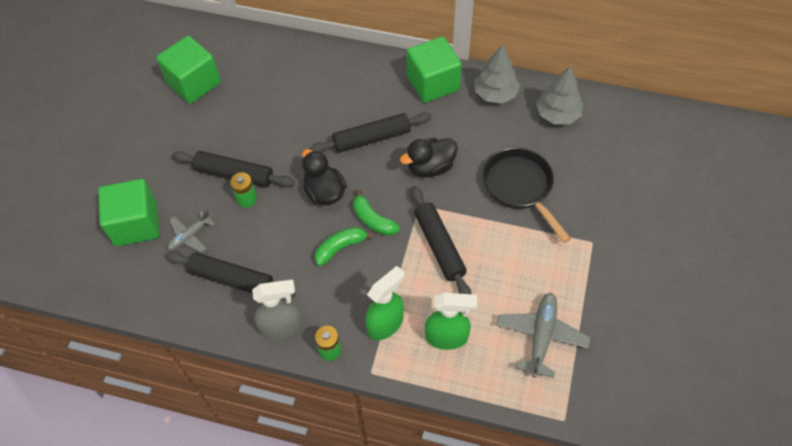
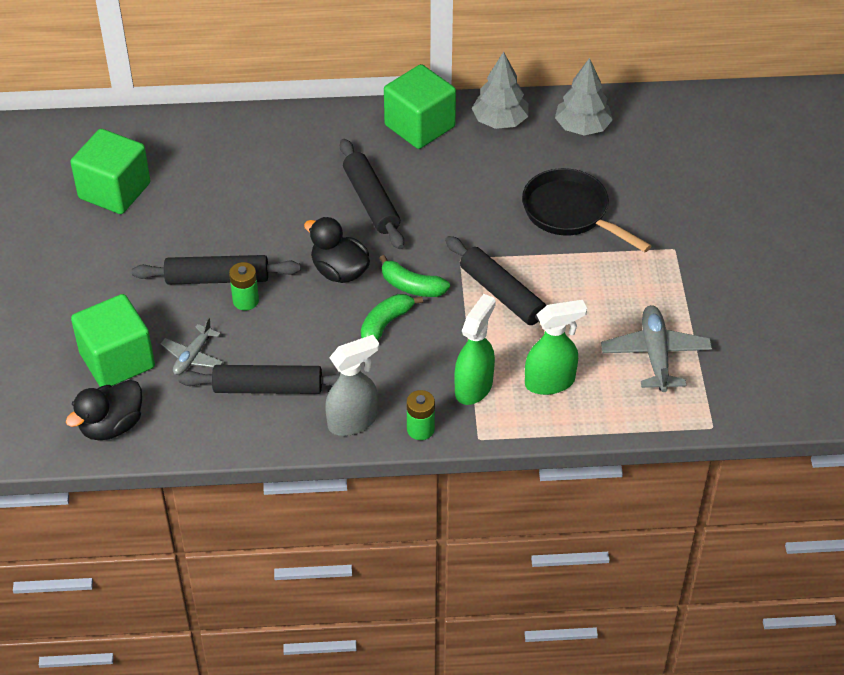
camera: 20 degrees left, 10 degrees down
(371, 138) = (371, 201): black rolling pin -> black rolling pin turned 75 degrees counterclockwise
(430, 167) = (456, 216): black duck -> black duck (112, 426)

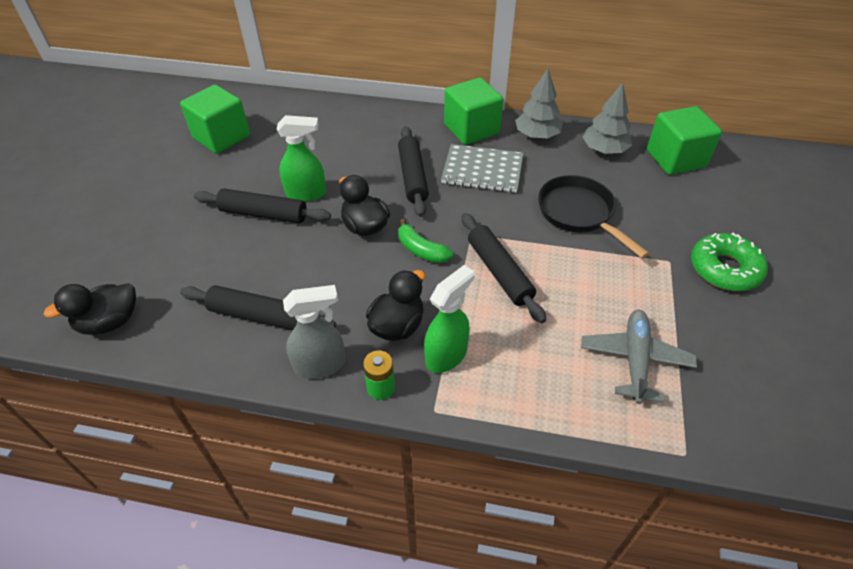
camera: 15 degrees right, 0 degrees up
(117, 360) = (148, 265): green cube -> green cube (675, 159)
(193, 356) = (211, 274): grey plane -> none
(246, 301) = (277, 236): green battery -> none
(385, 324) = (386, 278): green banana -> none
(415, 369) = (397, 326): none -> black duck
(449, 179) = (482, 170): none -> grey notebook
(550, 382) = (522, 366): green spray bottle -> green spray bottle (306, 194)
(730, 247) = (724, 269): none -> green donut

